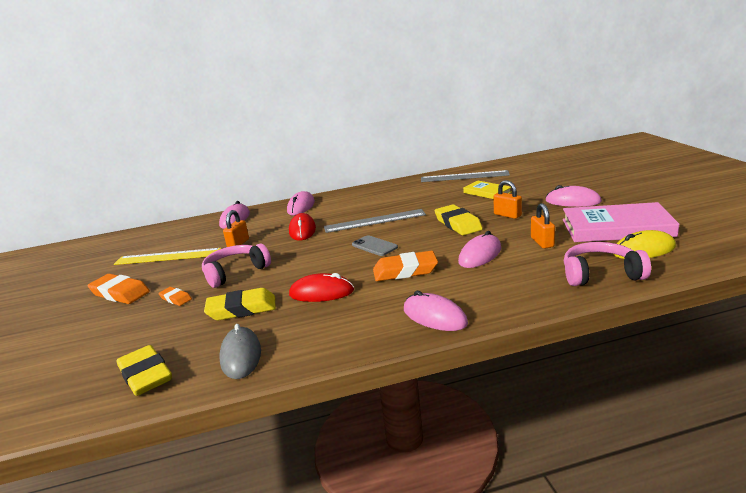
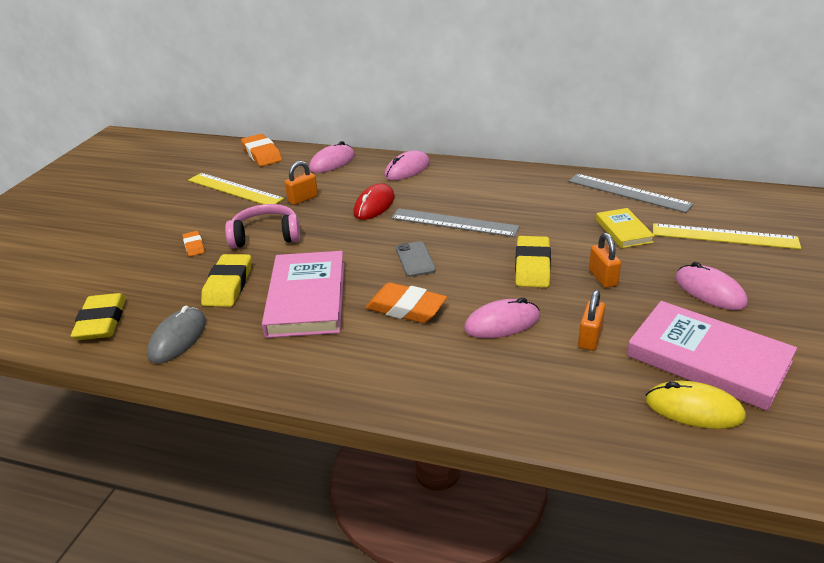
camera: 30 degrees right, 10 degrees up
(120, 293) = (163, 219): orange eraser -> orange eraser (262, 154)
(242, 309) = (228, 285): yellow eraser -> yellow eraser turned 75 degrees clockwise
(321, 293) = (306, 298): red mouse -> pink book
(434, 316) = (367, 381): pink mouse -> none
(544, 178) = (724, 236): none -> yellow ruler
(600, 274) = (595, 417): pink headphones -> none

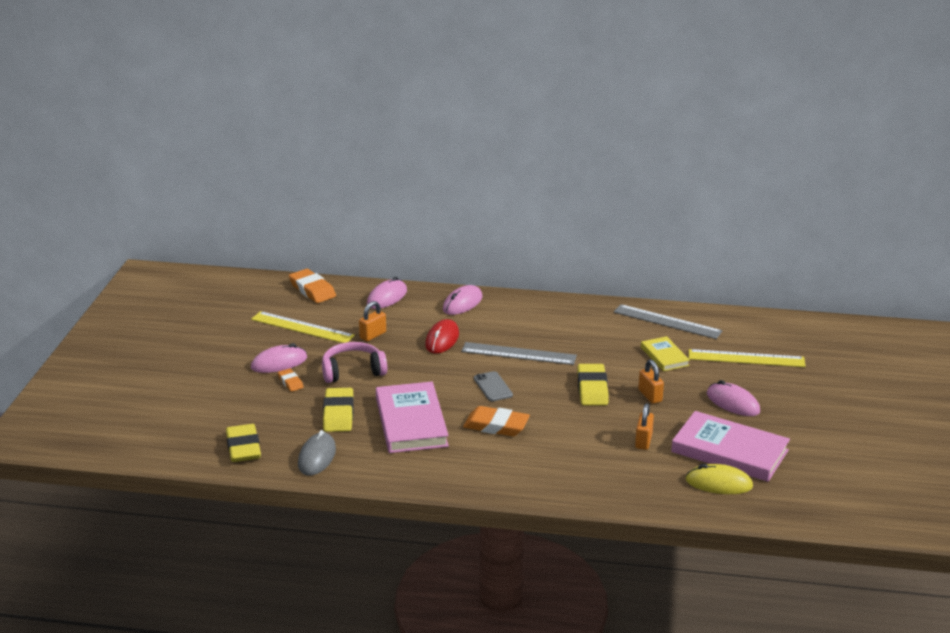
camera: 10 degrees left, 5 degrees down
(502, 323) = (575, 433): pink mouse -> pink mouse (279, 363)

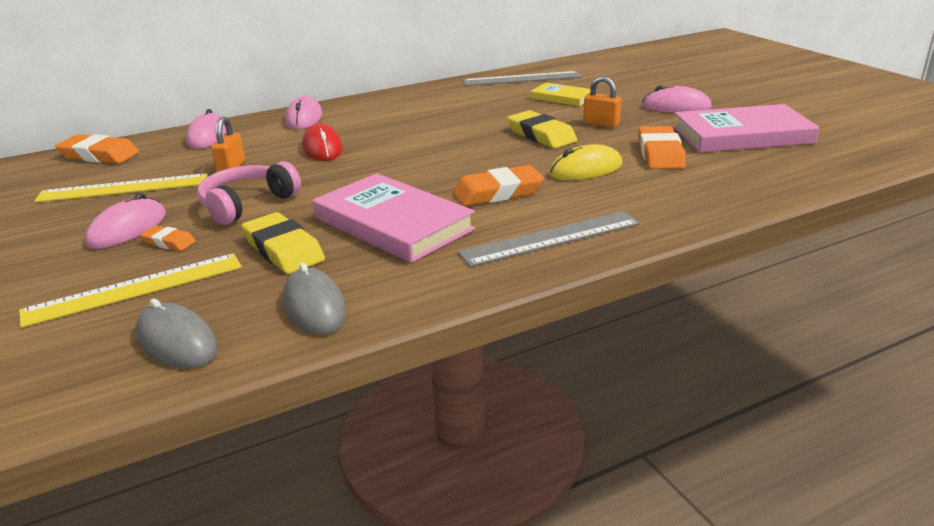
camera: 35 degrees left, 0 degrees up
(243, 447) = (177, 341): yellow eraser -> grey mouse
(493, 387) = (439, 164): grey phone -> none
(518, 353) = (423, 134): grey ruler -> grey ruler (550, 238)
(643, 441) = (660, 154): orange padlock -> orange eraser
(719, 483) = (784, 159): yellow mouse -> yellow mouse (585, 169)
(746, 358) = (628, 80): yellow ruler -> yellow ruler (135, 289)

